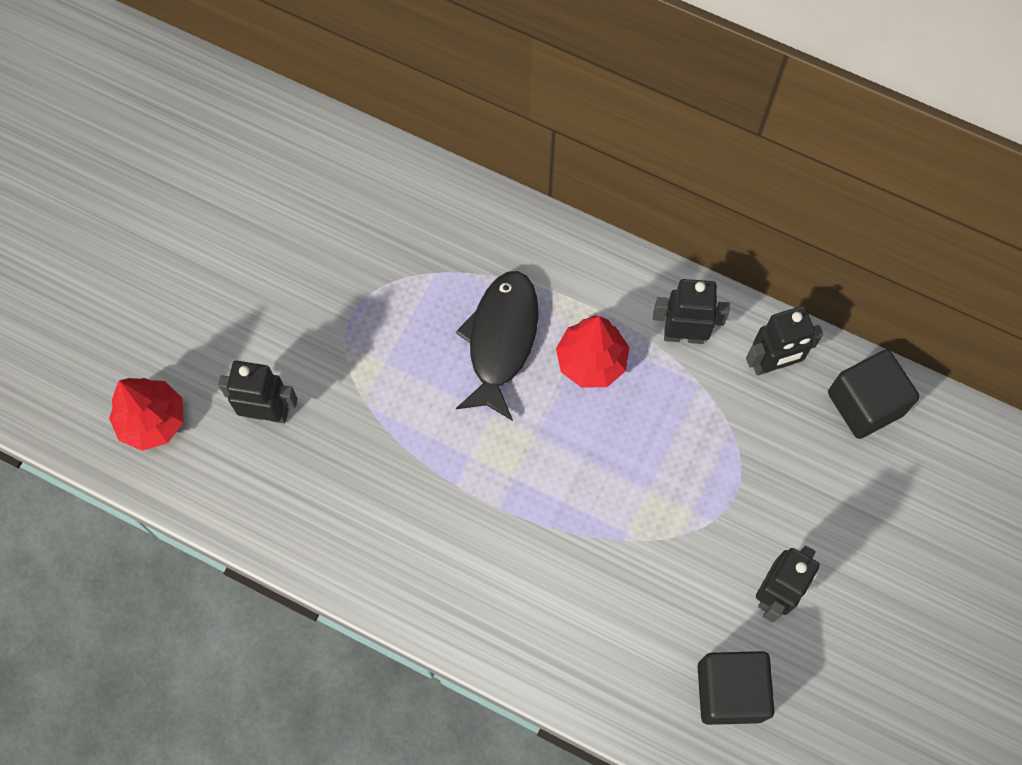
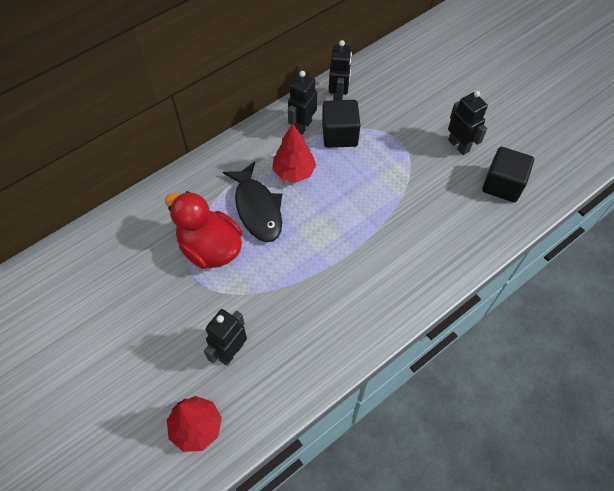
camera: 65 degrees left, 10 degrees down
(406, 309) = (210, 248): none -> red duck
(501, 340) = (257, 208): black fish -> black fish turned 150 degrees counterclockwise
(865, 403) = (378, 72): black cube -> black cube (339, 135)

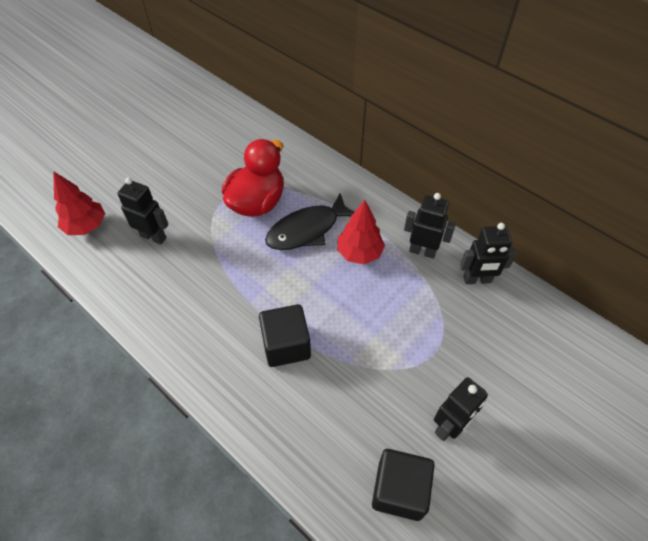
camera: 80 degrees right, 5 degrees down
(339, 135) = (422, 288): black cube -> black cube (286, 345)

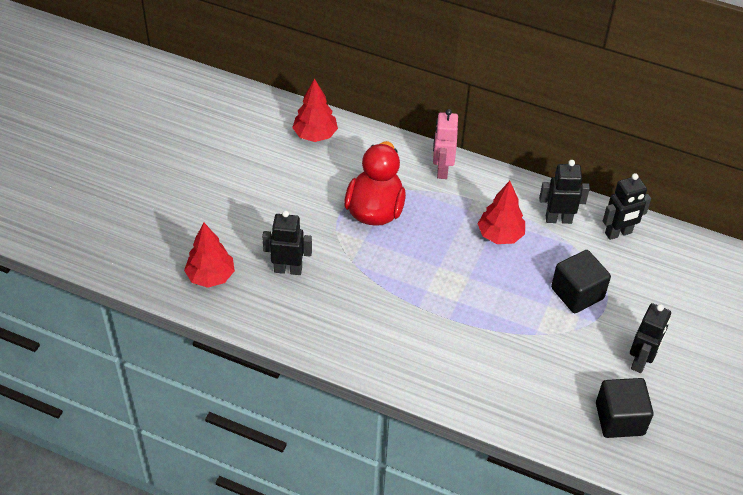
camera: 20 degrees left, 5 degrees down
(241, 128) = (315, 135): none -> red tree
(286, 345) = (471, 334): black cube -> black cube (577, 293)
(307, 230) = (439, 225): black fish -> none
(334, 180) = (442, 169): none -> pink robot

